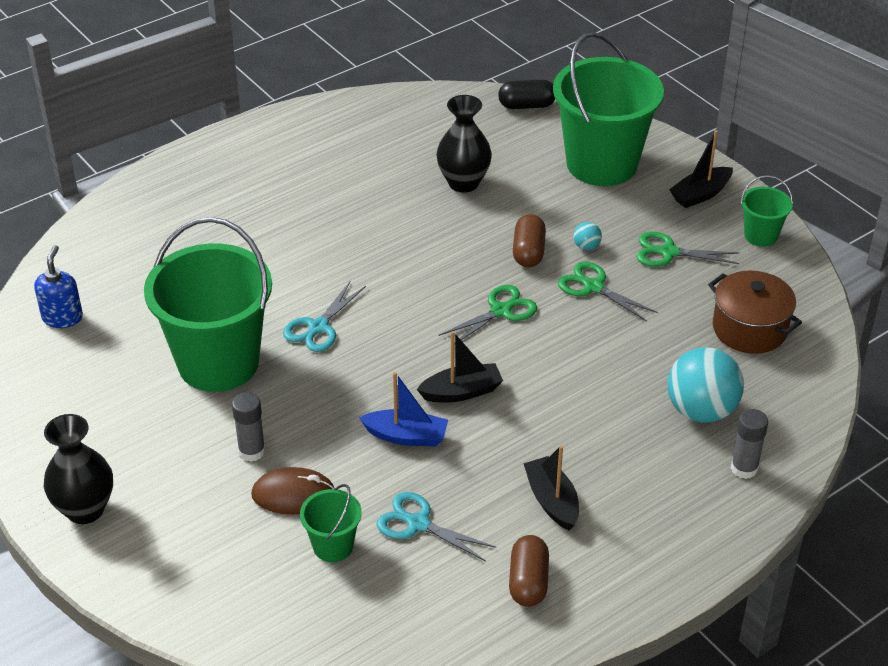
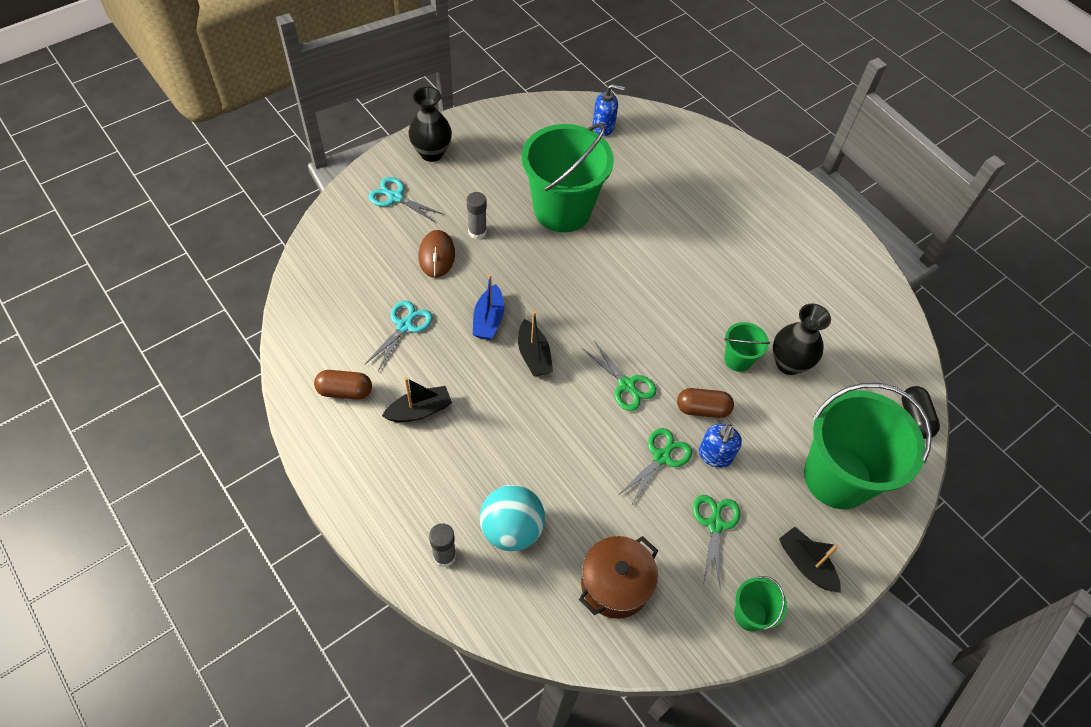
camera: 85 degrees right, 15 degrees up
(318, 327) = (601, 265): turquoise scissors -> turquoise scissors (395, 197)
(333, 546) = (389, 278): green bucket -> green bucket (738, 359)
(586, 246) = (715, 455): turquoise ball -> blue soap dispenser

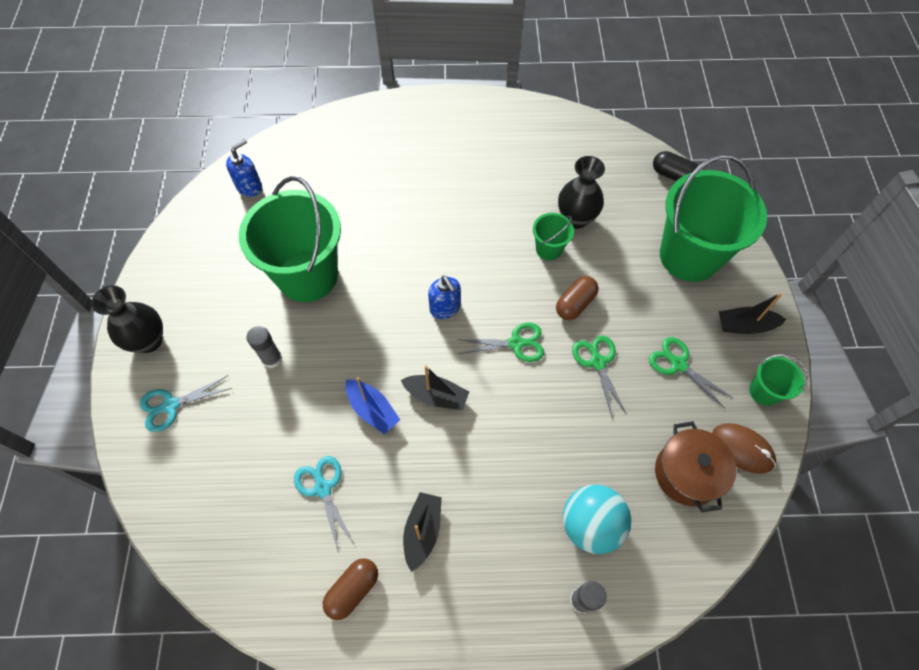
camera: 50 degrees left, 5 degrees up
(436, 255) = (268, 410): brown mouse -> brown mouse (742, 449)
(715, 455) = (620, 323): blue soap dispenser -> blue soap dispenser (445, 308)

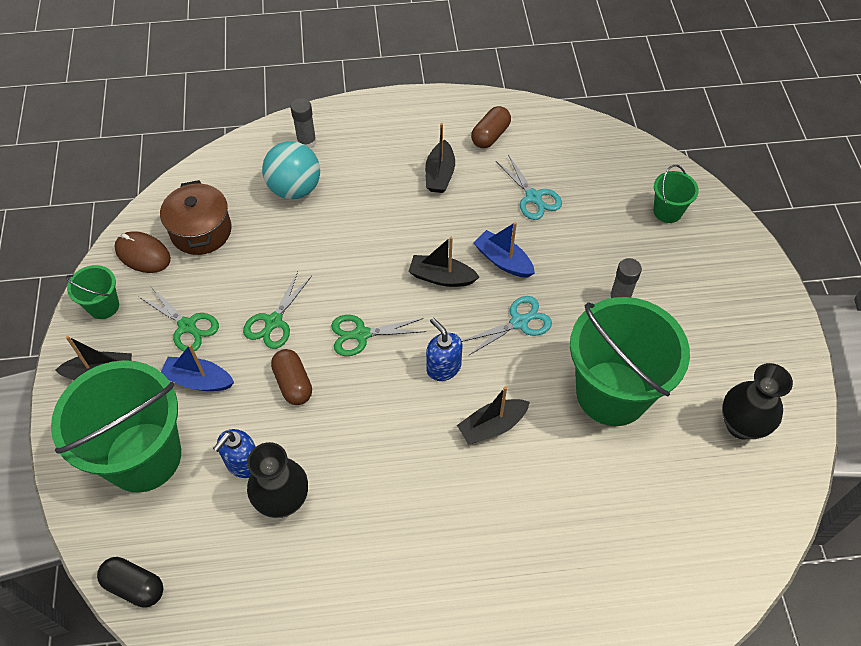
camera: 175 degrees right, 5 degrees down
(149, 341) = (757, 307): black vase -> black vase (741, 425)
(171, 405) = (701, 250): turquoise scissors -> turquoise scissors (519, 322)
(249, 187) = (733, 514): blue soap dispenser -> blue soap dispenser (243, 463)
(411, 258) = (492, 426): none -> black boat
(549, 249) = (321, 452): green bucket -> green bucket (667, 211)
(575, 304) = (293, 383): brown capsule -> brown capsule turned 60 degrees counterclockwise
(597, 362) = (274, 321): green scissors -> green scissors turned 45 degrees clockwise
(657, 313) = (198, 380): none -> blue boat

